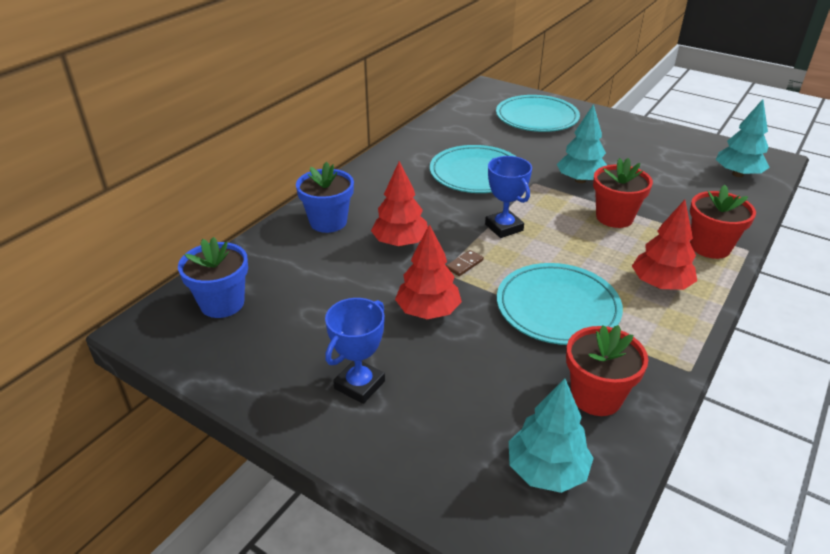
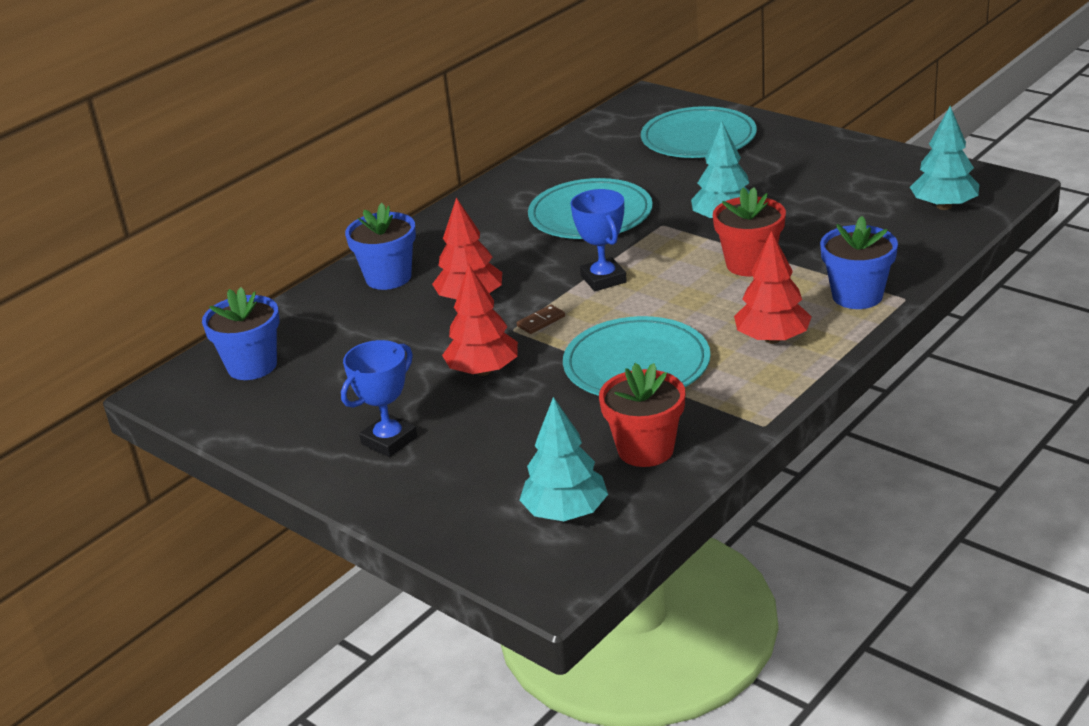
camera: 10 degrees right, 5 degrees down
(710, 247) = (857, 296): red flower pot -> blue flower pot

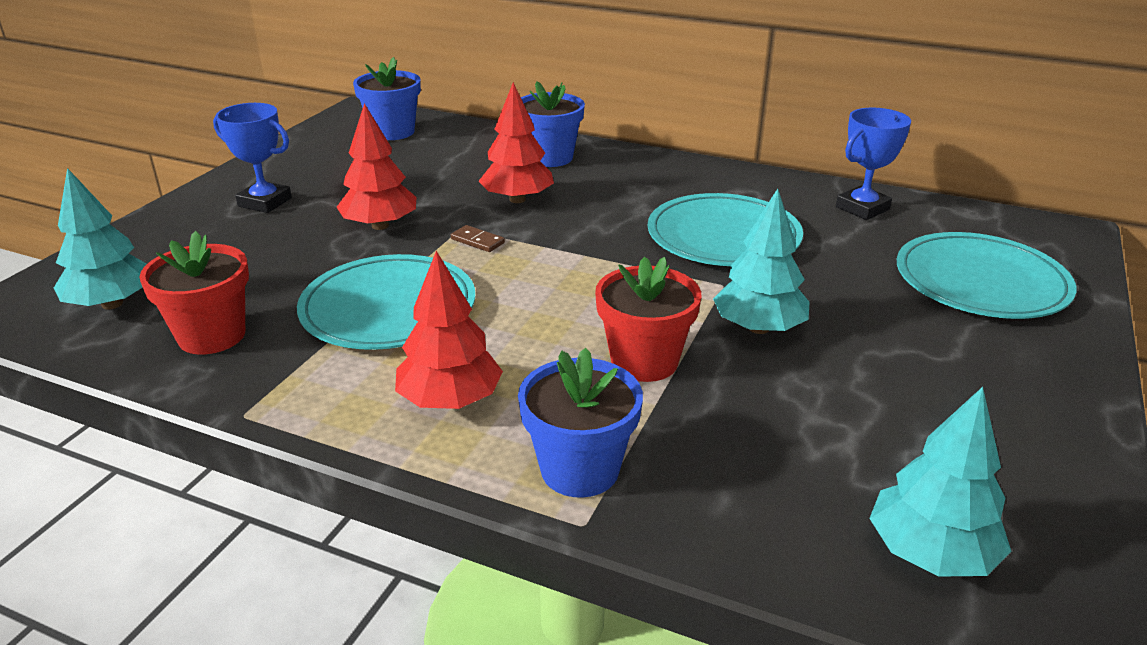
camera: 70 degrees right, 0 degrees up
(603, 279) = (575, 264): blue trophy -> blue trophy (862, 208)

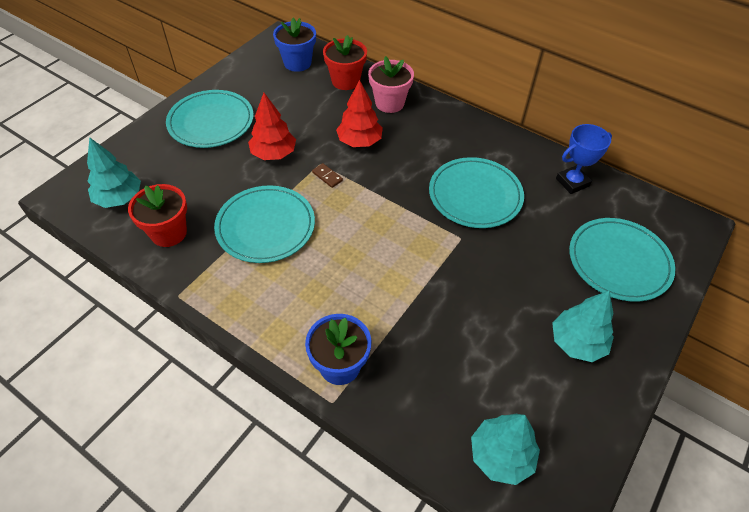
camera: 10 degrees right, 20 degrees up
(265, 202) = (211, 122): blue trophy -> turquoise plate
(450, 400) = (284, 304): red tree -> none
(550, 157) = (389, 103): blue flower pot -> pink flower pot
(644, 361) = (396, 293): red flower pot -> red flower pot (345, 81)
(759, 328) = (469, 278): turquoise tree -> turquoise tree (577, 342)

